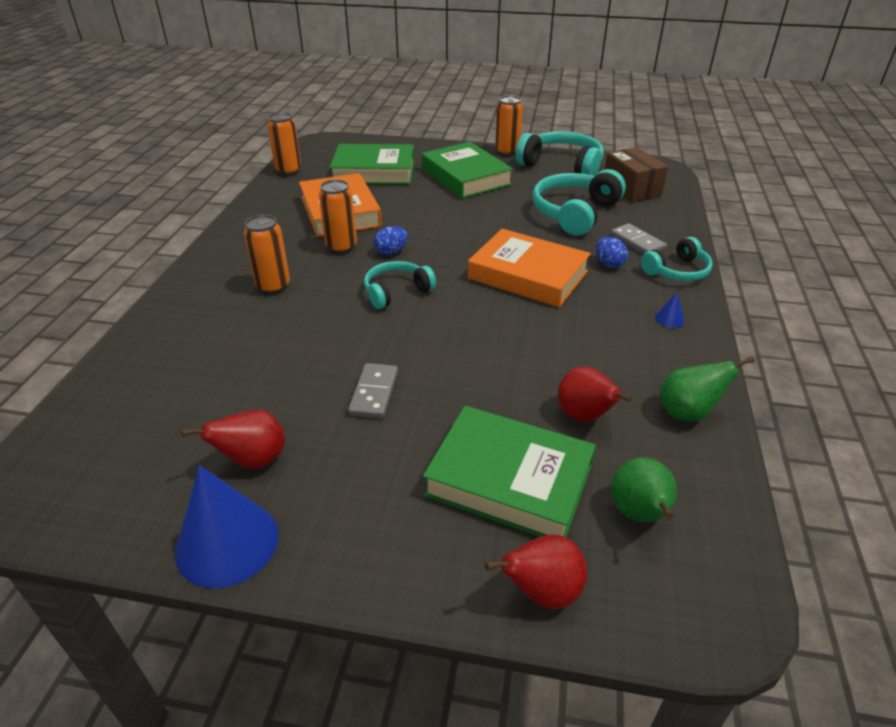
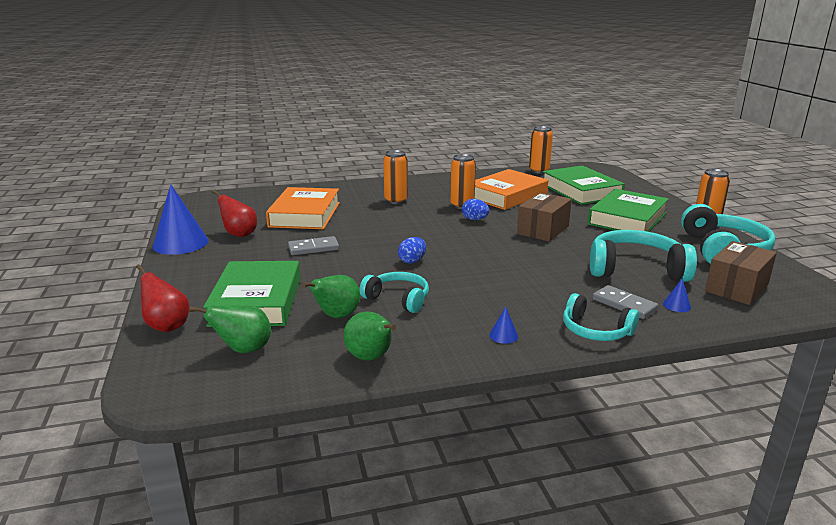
camera: 65 degrees right, 15 degrees down
(396, 292) = (427, 231): turquoise headphones -> turquoise headphones (398, 299)
(455, 224) = (543, 230): none -> brown box
(528, 275) = (501, 267): orange book -> orange book (305, 214)
(585, 416) = (336, 316): red pear -> green pear
(609, 264) = (564, 296): blue egg -> blue egg (412, 261)
(637, 242) = (624, 304): grey domino -> grey domino turned 75 degrees counterclockwise
(649, 222) = (676, 305): none -> blue cone

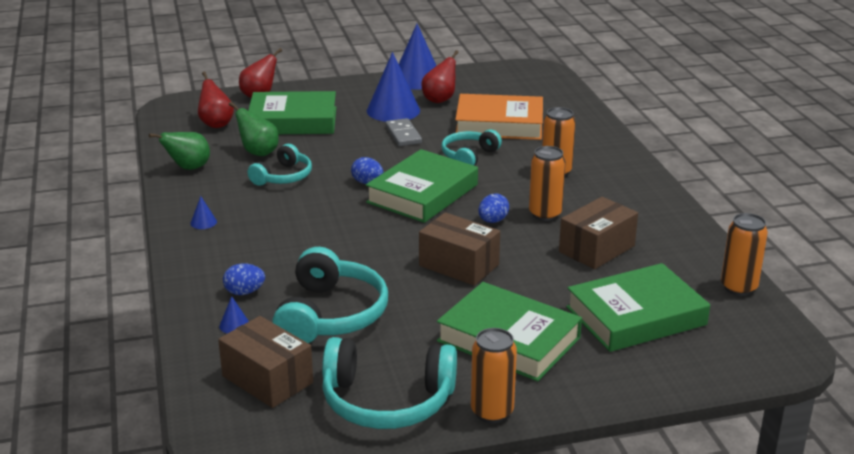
camera: 90 degrees right, 5 degrees up
(243, 350) = (216, 124): green pear -> red pear
(254, 253) = (393, 110): none -> blue cone
(432, 241) = (422, 193): none -> green book
(506, 195) = (596, 249): orange book -> brown box
(595, 330) = (197, 268): turquoise headphones -> turquoise headphones (469, 156)
(624, 304) = (244, 292): grey domino -> blue egg

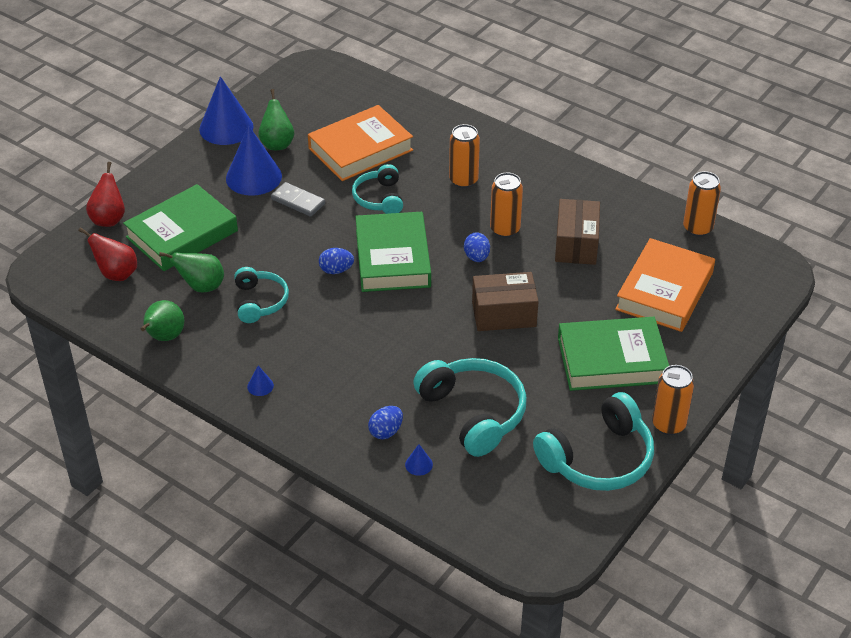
camera: 40 degrees left, 15 degrees up
(267, 379) = (502, 493): brown box -> none
(440, 99) = (277, 144): red pear -> green pear
(636, 316) = (664, 291): green book -> orange book

